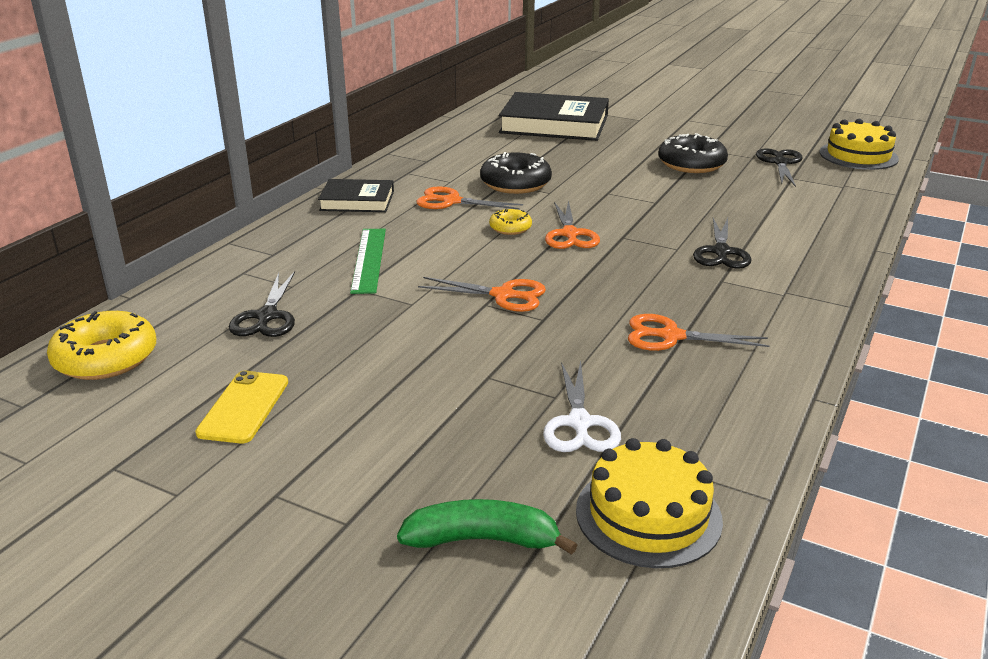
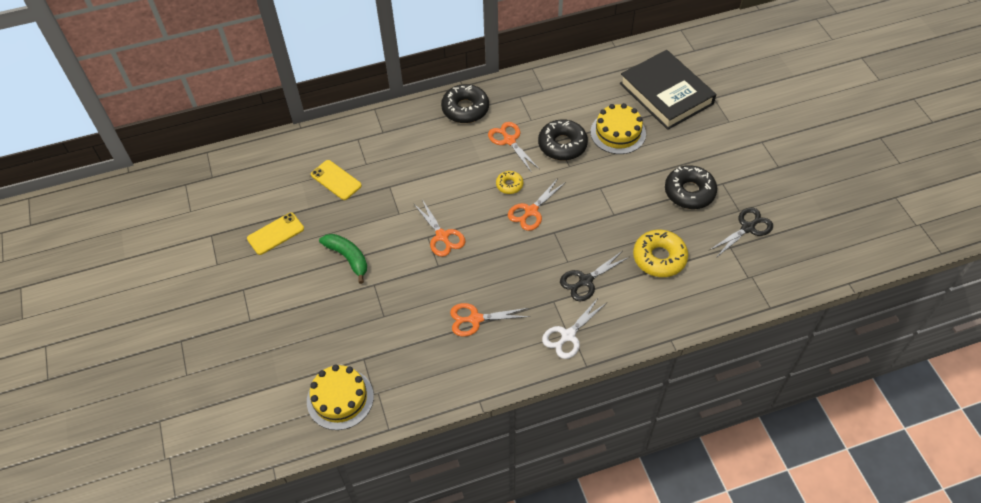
camera: 45 degrees right, 25 degrees up
(106, 358) = (259, 166): yellow donut -> yellow donut (659, 258)
(267, 316) = (336, 180): black scissors -> yellow phone
(357, 201) = (465, 109): black book -> black donut
(369, 259) = (417, 166): green ruler -> none
(482, 540) = (279, 363): green banana -> green banana (348, 258)
(579, 423) = (374, 337): white scissors -> white scissors (568, 335)
(671, 336) = (475, 319): orange scissors -> orange scissors turned 60 degrees counterclockwise
(858, 155) = (814, 256): yellow cake -> yellow cake (618, 133)

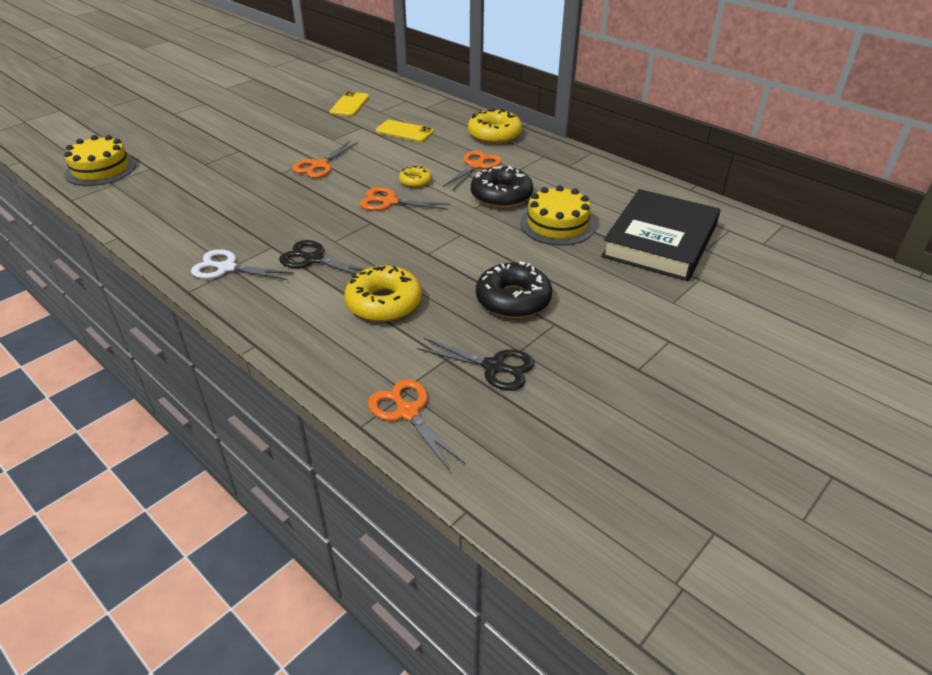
camera: 60 degrees right, 15 degrees down
(275, 233) = (271, 99): yellow phone -> yellow phone (404, 131)
(348, 258) = (264, 132): green banana -> none
(465, 109) = (494, 134): black donut -> yellow donut
(475, 319) = (223, 208): orange scissors -> orange scissors (407, 412)

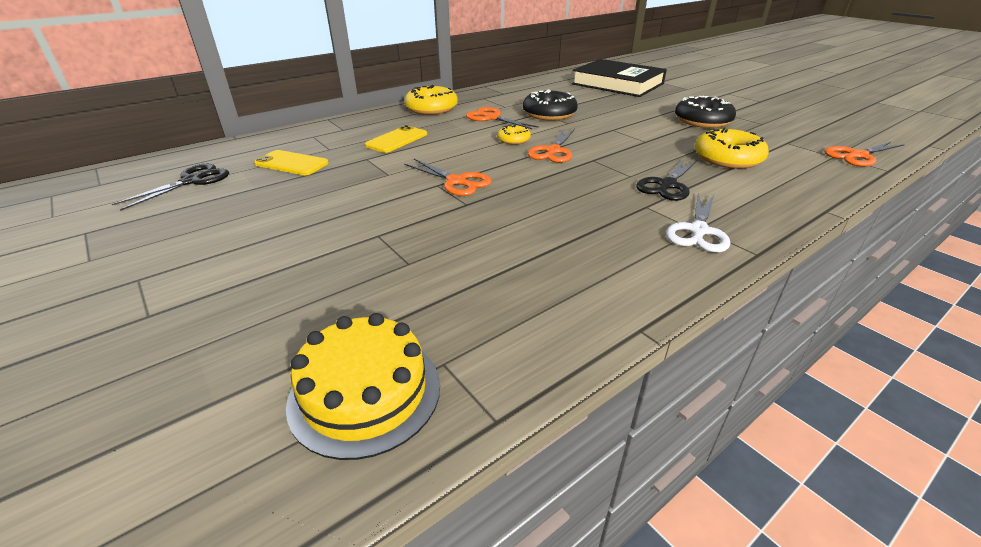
camera: 80 degrees left, 5 degrees down
(493, 366) = (785, 131): black scissors -> black scissors (192, 181)
(557, 224) = (596, 103): yellow cake -> none

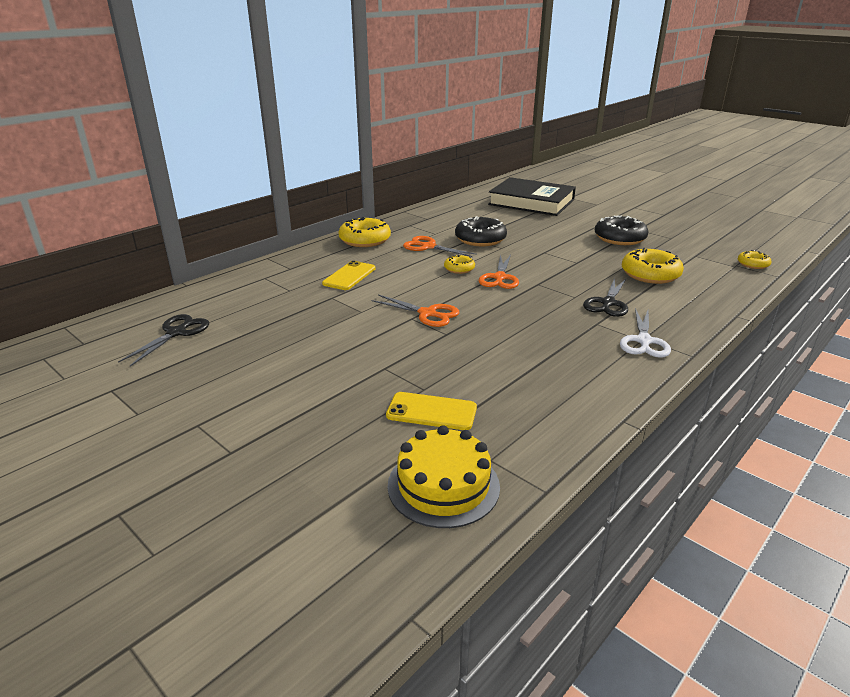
camera: 10 degrees left, 5 degrees down
(291, 163) = (262, 308): yellow phone -> yellow phone (431, 412)
(857, 155) = (753, 264): orange scissors -> yellow donut

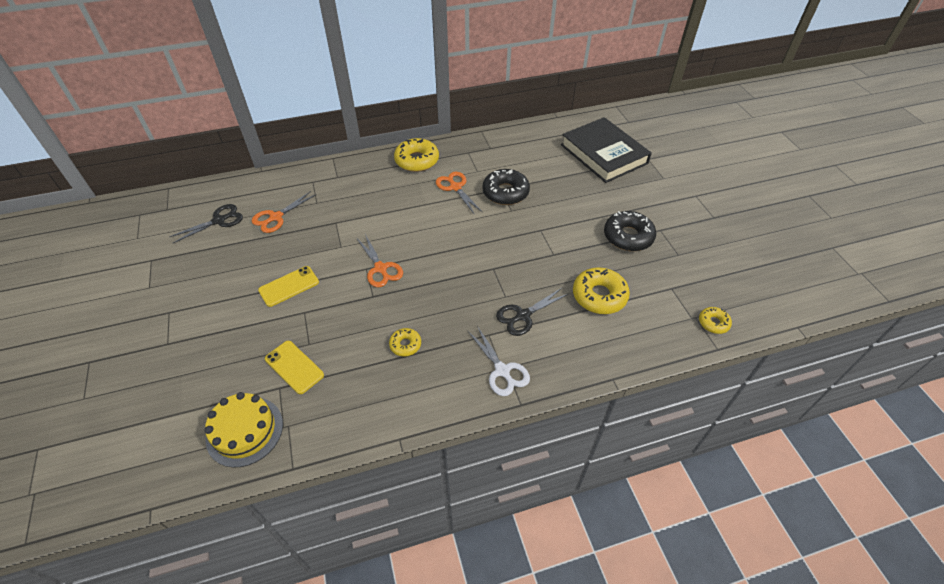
camera: 30 degrees right, 20 degrees up
(349, 276) = (367, 202): yellow phone -> yellow phone (289, 286)
(459, 269) = (452, 225): yellow donut -> yellow donut (405, 345)
(500, 278) = (471, 248): orange scissors -> orange scissors (276, 217)
(644, 341) = (502, 370): white scissors -> white scissors turned 75 degrees counterclockwise

